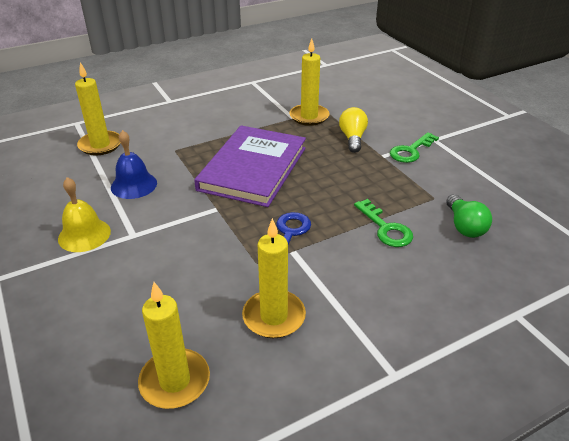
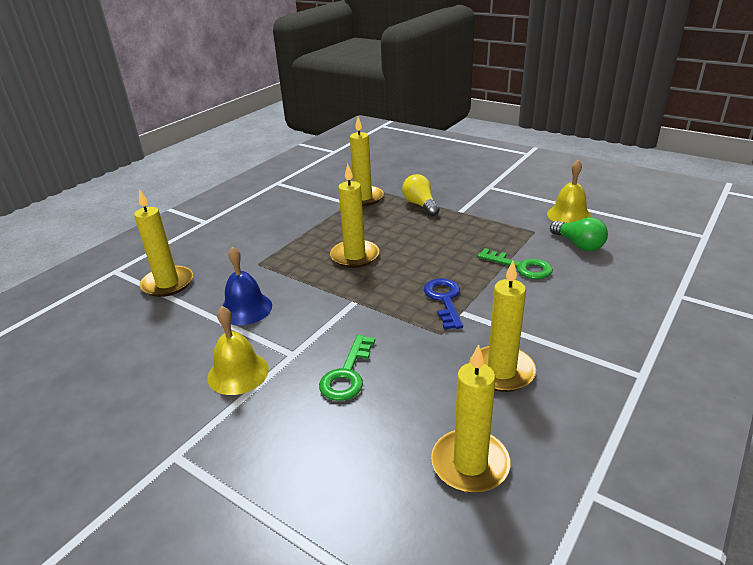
camera: 25 degrees left, 5 degrees down
(253, 168) = (355, 256): purple book -> yellow candle
(411, 151) = (479, 201): green key -> green key (347, 374)
(485, 193) = (569, 215): none -> yellow bell

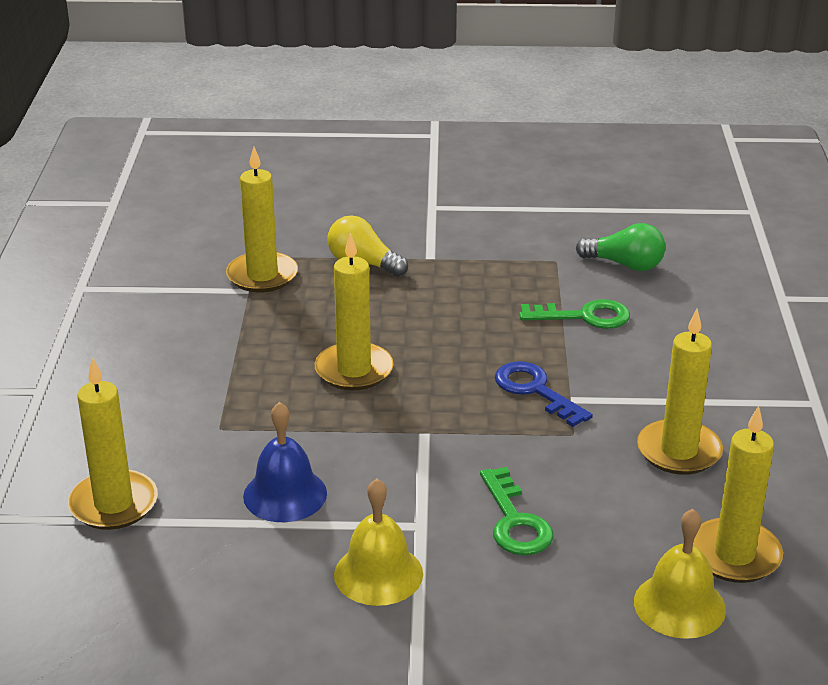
camera: 35 degrees left, 0 degrees up
(569, 215) = (578, 225): yellow bell -> yellow bell (679, 605)

